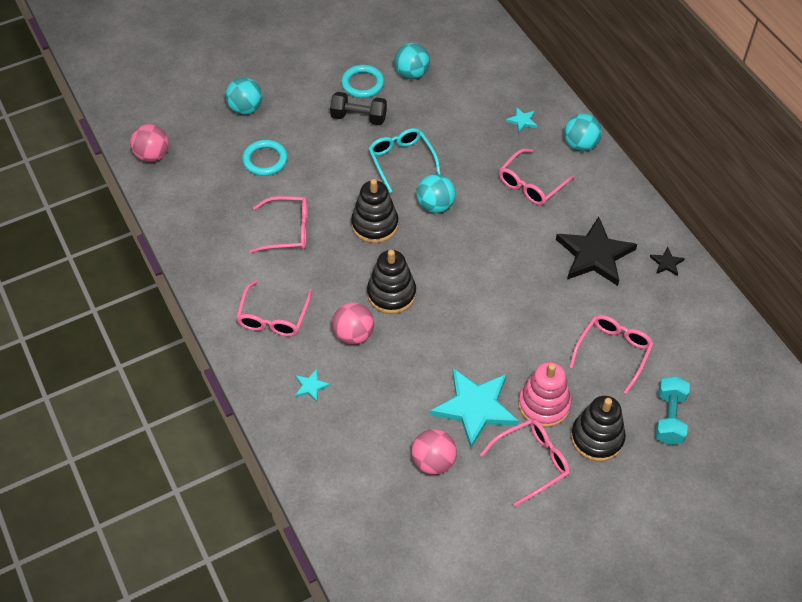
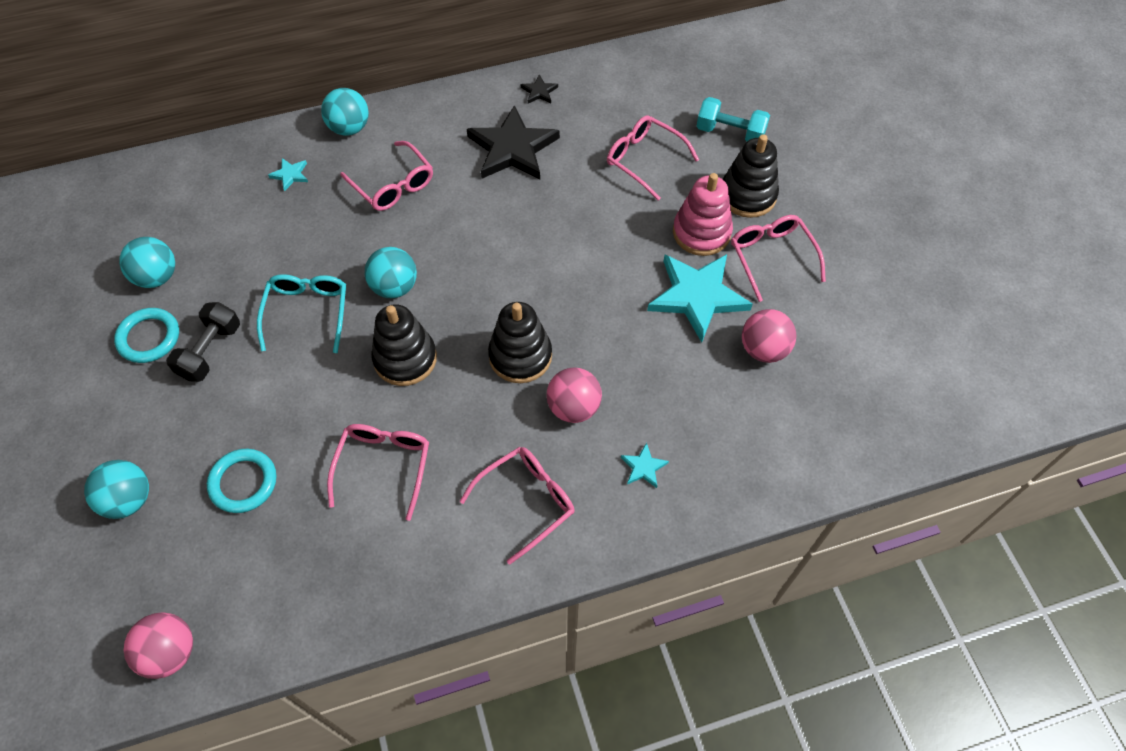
camera: 80 degrees left, 5 degrees up
(273, 317) = (527, 501): pink glasses -> pink glasses turned 60 degrees counterclockwise
(401, 161) = (307, 312): turquoise glasses -> turquoise glasses turned 105 degrees clockwise

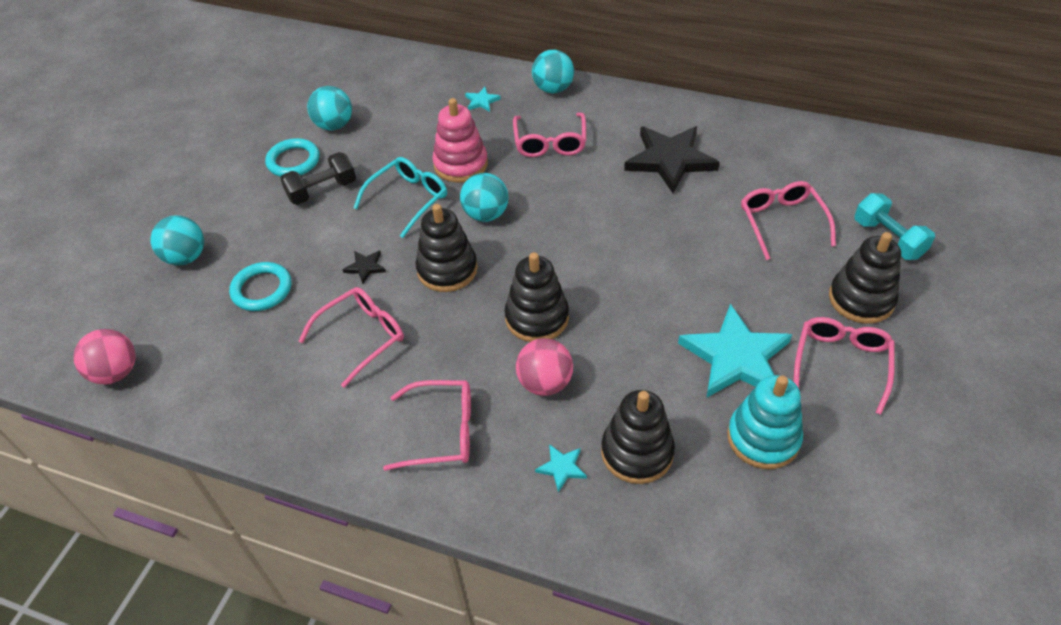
camera: 40 degrees right, 10 degrees down
(539, 91) = (731, 128): black star -> black star (365, 267)
(687, 418) = (637, 452): none -> black stacking toy
(701, 232) = (786, 307): pink stacking toy -> pink stacking toy (460, 164)
(763, 349) = (763, 438): pink ball -> turquoise stacking toy

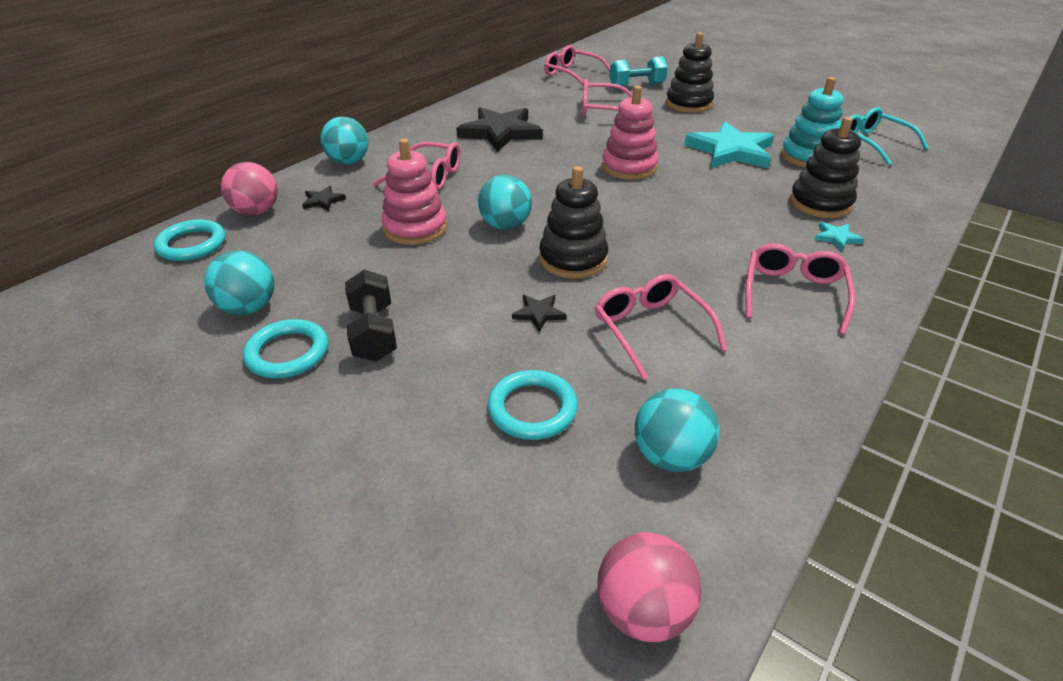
camera: 75 degrees left, 10 degrees down
(186, 257) = (413, 494): turquoise ball -> turquoise ball (670, 456)
(397, 68) = (192, 244): none -> turquoise ring
(408, 199) = (445, 268): turquoise glasses -> turquoise glasses (872, 143)
(482, 101) = (323, 201): turquoise star -> black star
(537, 318) = (661, 221): black stacking toy -> none
(545, 383) = (741, 230): pink ball -> pink ball (257, 212)
(642, 274) = (629, 167): none -> pink stacking toy
(841, 363) = (744, 121): pink glasses -> pink glasses (572, 74)

